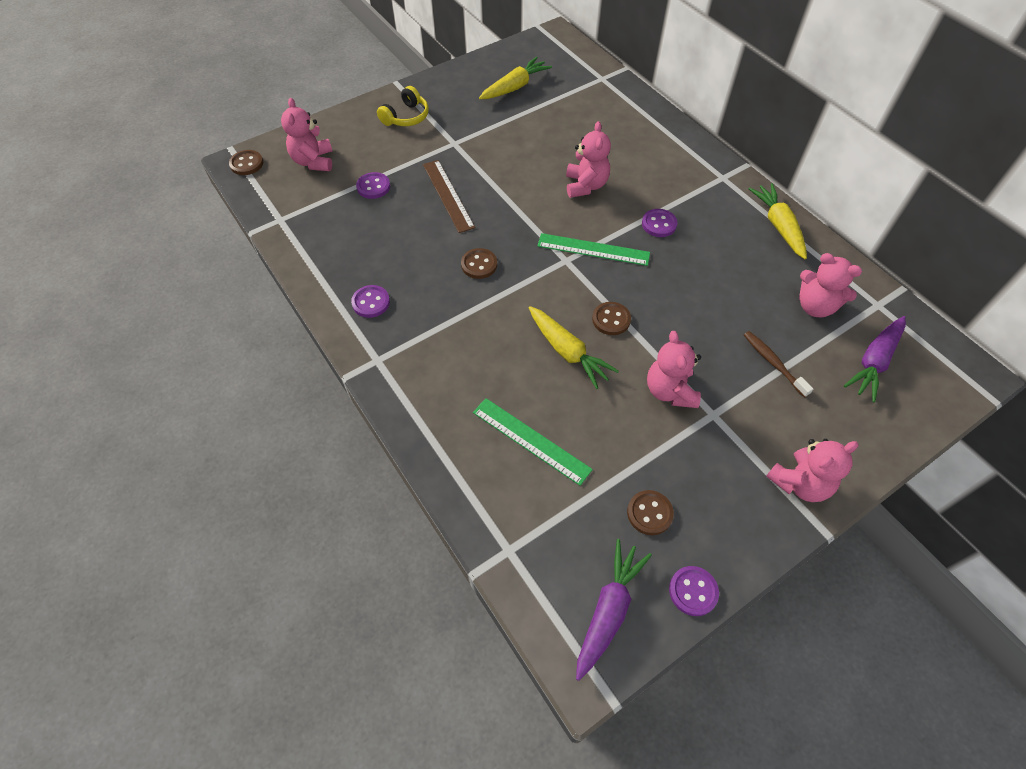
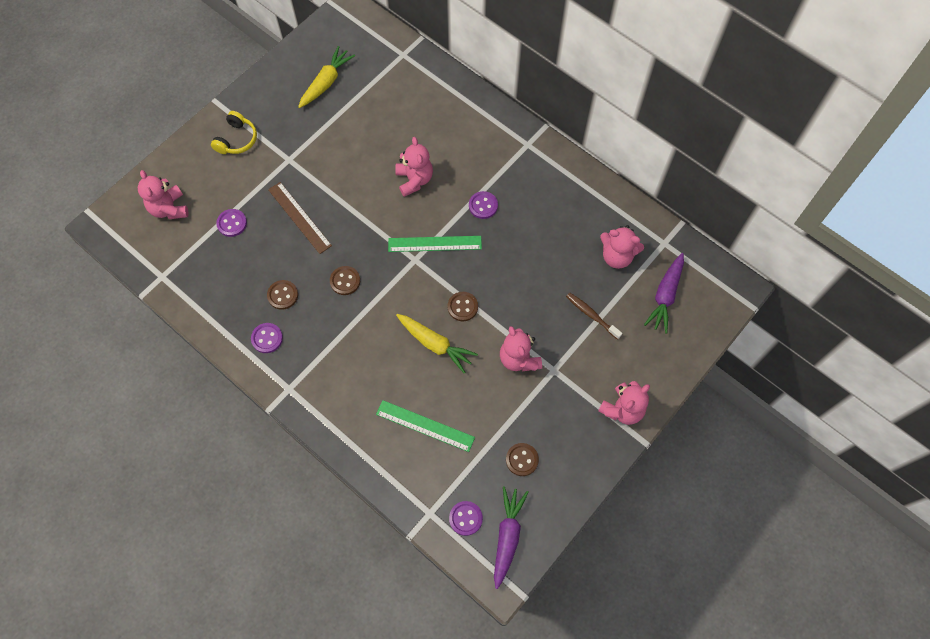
camera: 15 degrees left, 10 degrees up
(247, 164) = (109, 225): brown button -> brown button (283, 295)
(693, 591) = (561, 508): purple button -> purple button (465, 518)
(778, 226) = (579, 185): yellow carrot -> none

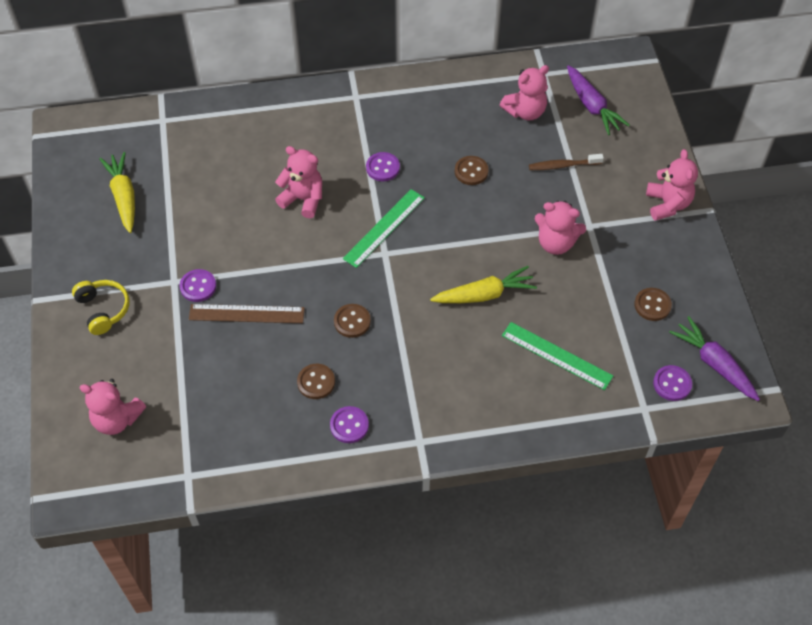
camera: 50 degrees left, 10 degrees down
(232, 223) = (193, 374): purple button -> purple button (198, 286)
(425, 425) = (557, 355): green ruler -> green ruler turned 60 degrees clockwise
(462, 307) = (467, 249): brown button -> brown button (471, 171)

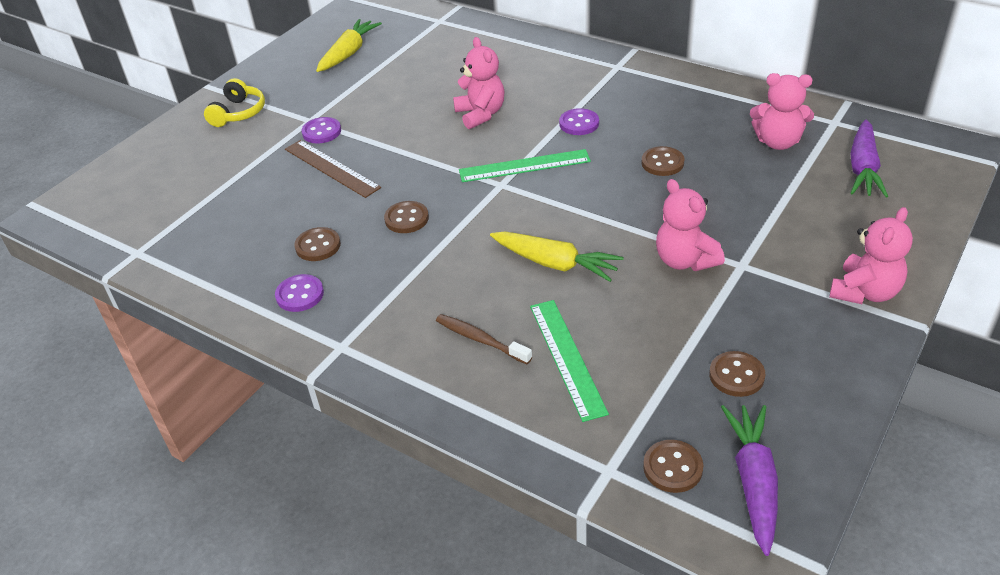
camera: 45 degrees right, 15 degrees down
(117, 419) = (148, 185): pink teddy bear -> none
(563, 165) = (770, 201): brown toothbrush -> brown toothbrush (480, 339)
(672, 384) = (672, 468): purple button -> brown button

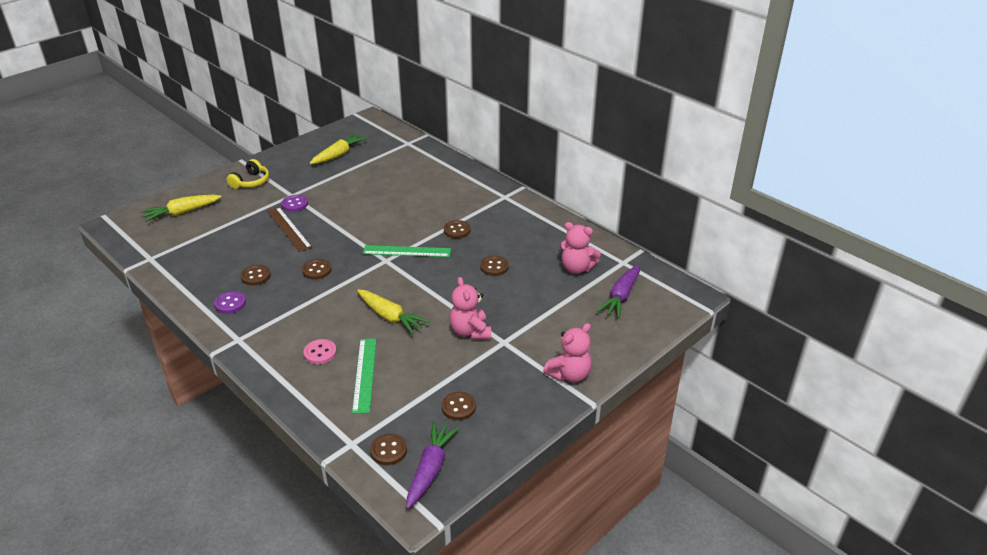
camera: 10 degrees right, 5 degrees down
(154, 176) = (182, 212): none -> yellow carrot
(480, 114) = (398, 212): pink teddy bear -> none
(480, 339) = (320, 353): brown toothbrush -> pink button
(579, 123) = (457, 230): purple button -> brown button

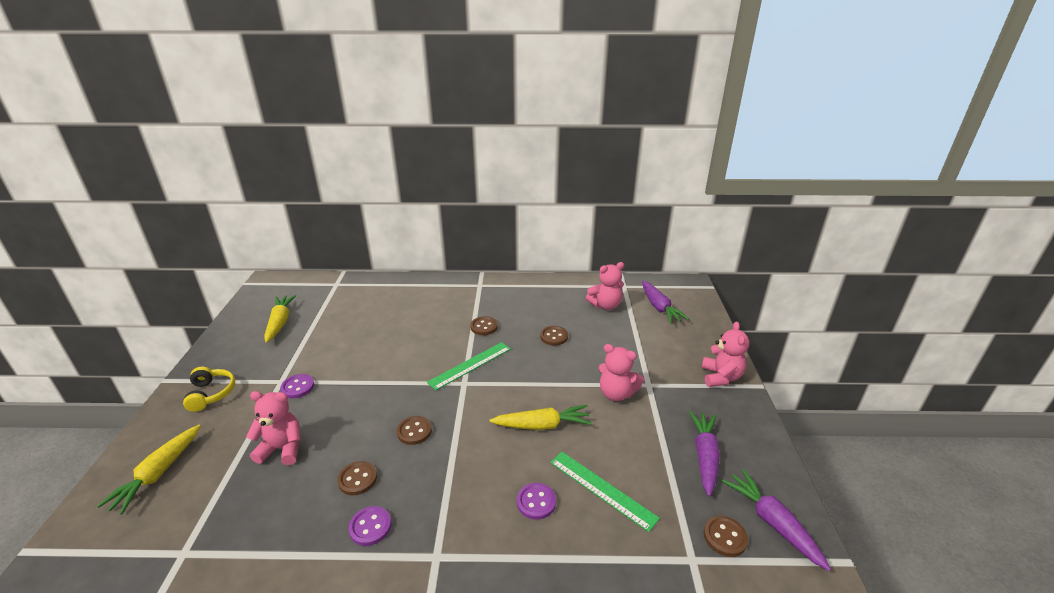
camera: 45 degrees left, 5 degrees down
(244, 235) = (282, 449): none -> pink teddy bear
(288, 229) = (325, 413): brown ruler -> none
(320, 353) = (536, 502): pink button -> purple button
(458, 407) = (704, 456): brown button -> purple carrot

